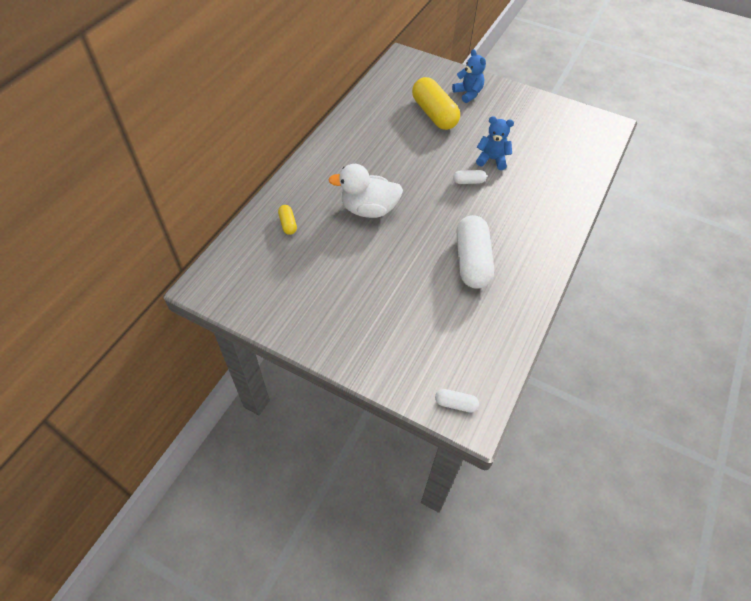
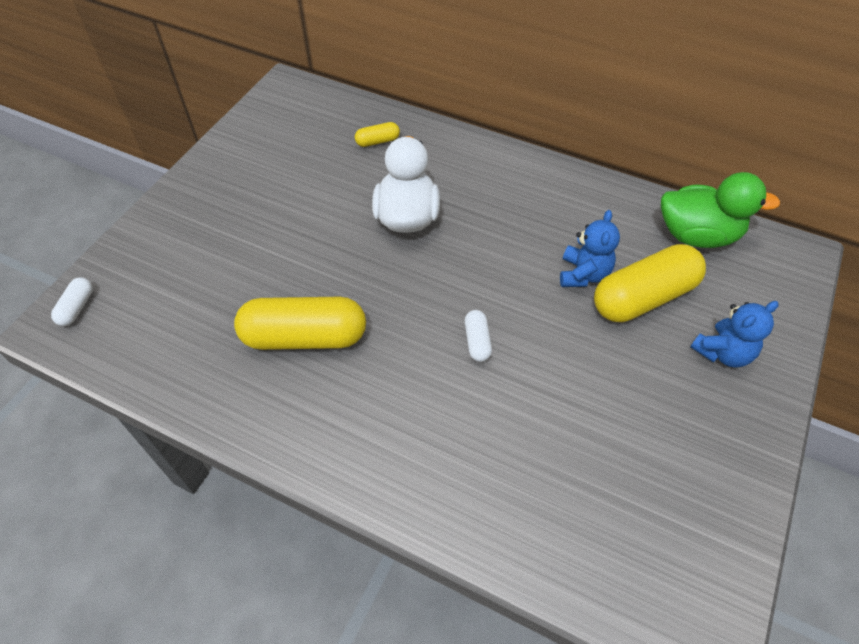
camera: 90 degrees right, 0 degrees up
(389, 88) = (697, 235): none -> green duck
(471, 261) = (304, 337): white capsule -> yellow capsule
(492, 159) = (539, 380): blue teddy bear -> blue teddy bear (583, 274)

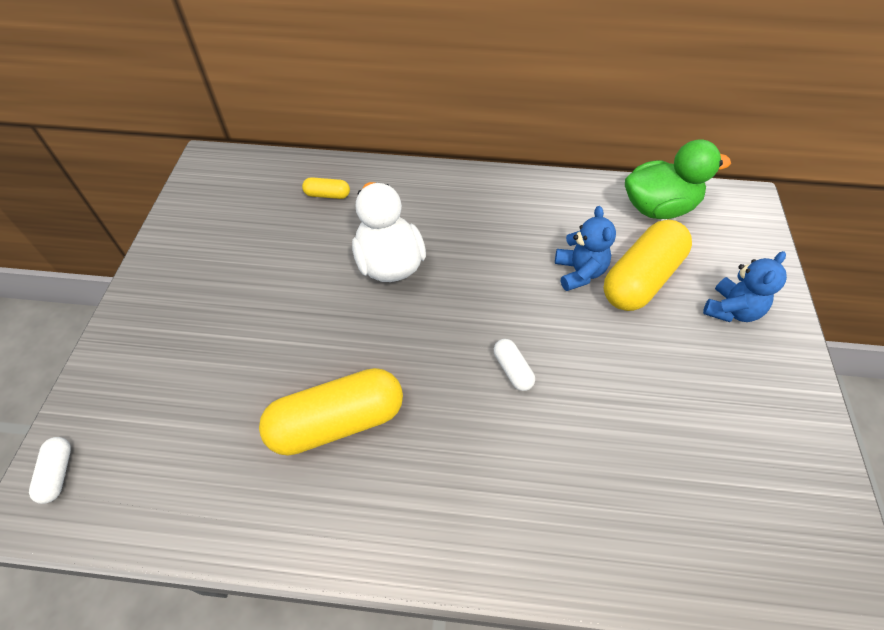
camera: 20 degrees left, 0 degrees up
(377, 141) = (327, 195): yellow capsule -> yellow capsule turned 45 degrees clockwise

